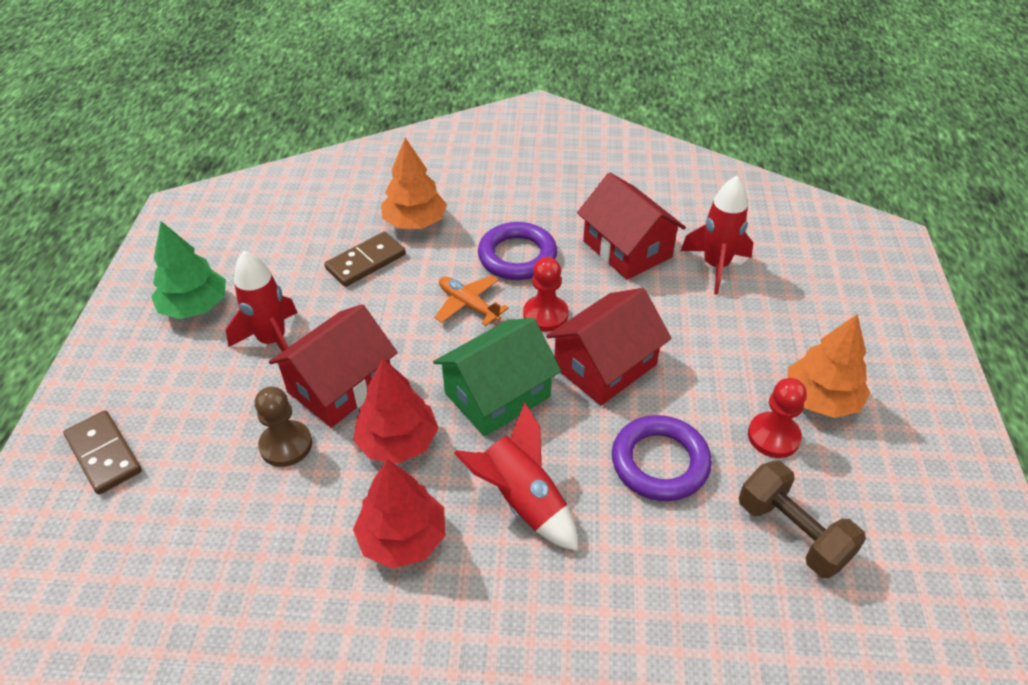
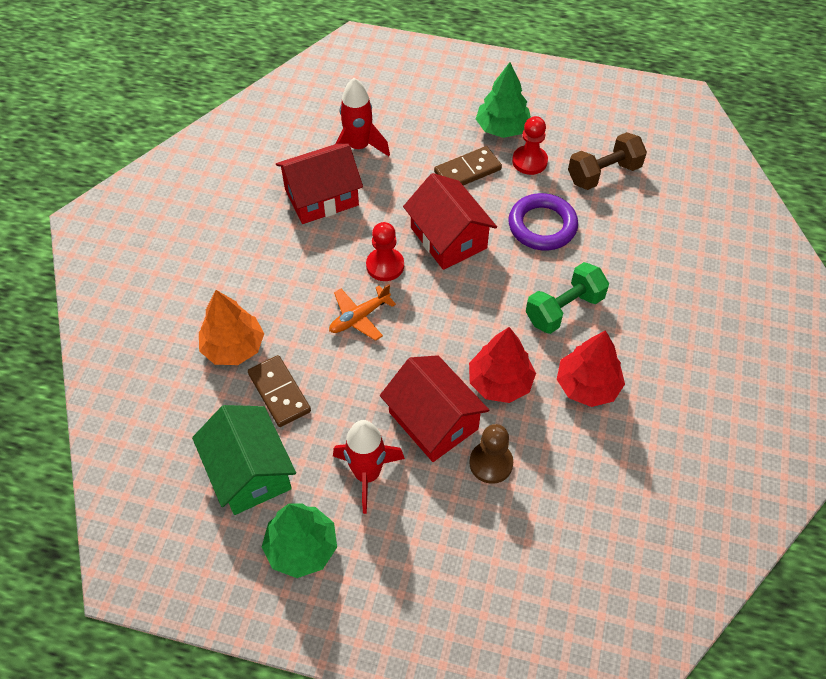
camera: 80 degrees left, 10 degrees up
(104, 454) = (478, 614): brown domino -> brown domino (467, 171)
(497, 395) = (464, 310): green house -> green house (249, 472)
(517, 256) = (307, 274): purple ring -> none
(522, 501) = (564, 309): red rocket -> green dumbbell
(821, 399) = (502, 128): orange tree -> green tree

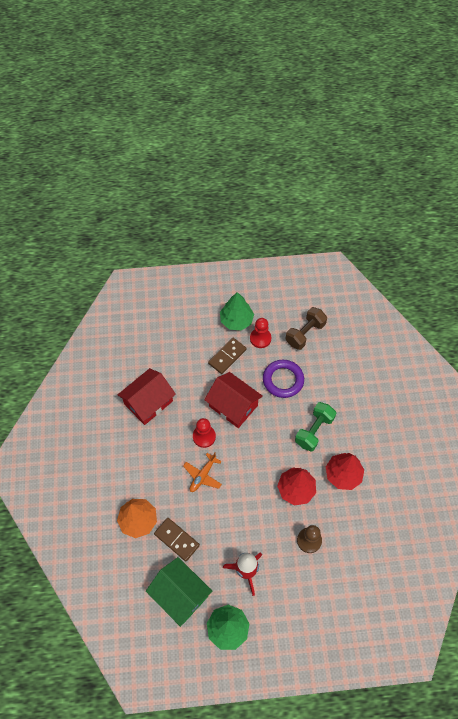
camera: 20 degrees left, 5 degrees up
(358, 147) = (157, 361): red rocket -> none
(433, 420) = (269, 526): red house -> none

